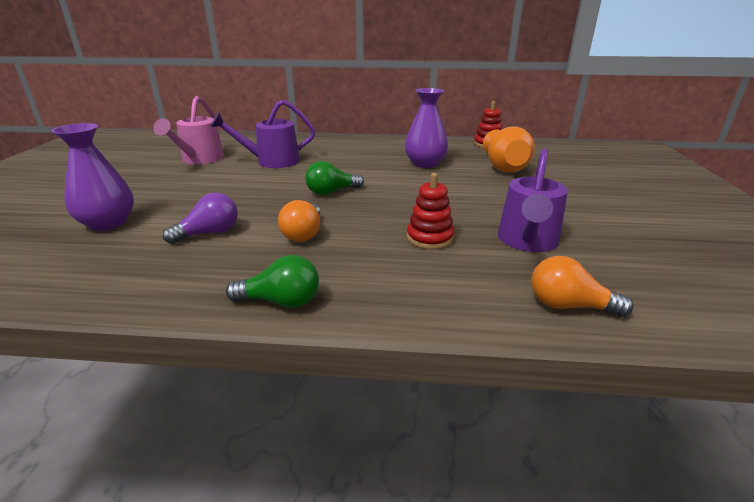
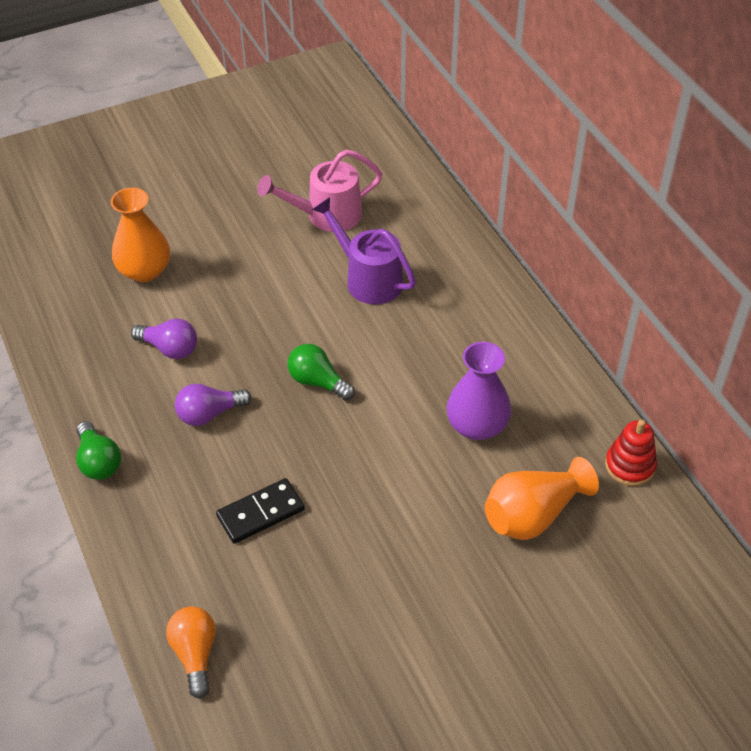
camera: 60 degrees right, 20 degrees up
(108, 223) = (144, 270): purple vase -> orange vase
(304, 234) = (209, 414): orange light bulb -> purple light bulb
(430, 238) = (261, 513): red stacking toy -> black domino
(527, 242) = (303, 597): purple watering can -> none

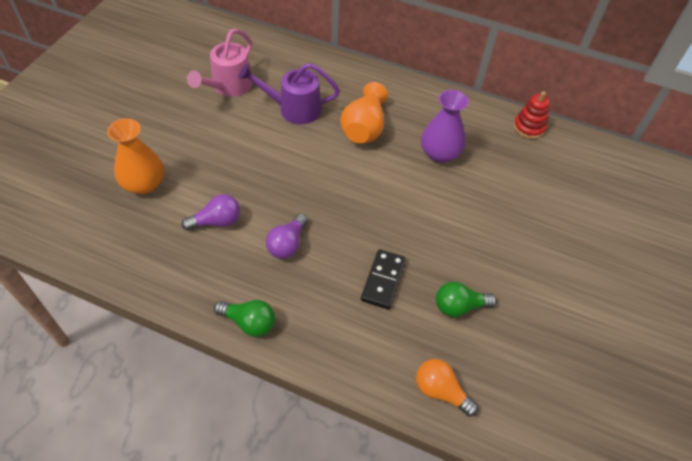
camera: 45 degrees left, 5 degrees up
(318, 382) = (330, 184): green light bulb -> green light bulb (459, 306)
(533, 515) = (516, 181): orange vase -> orange vase (364, 128)

